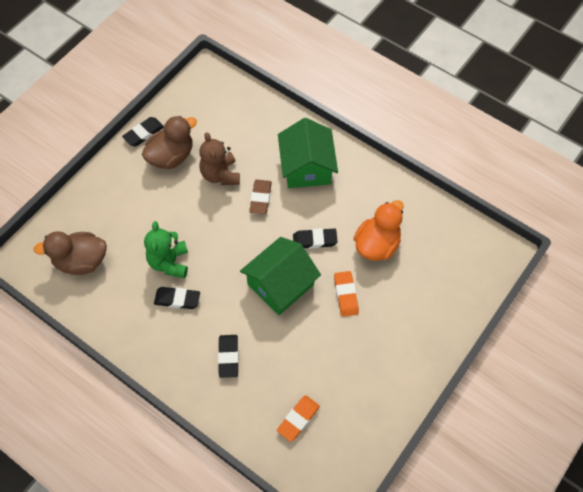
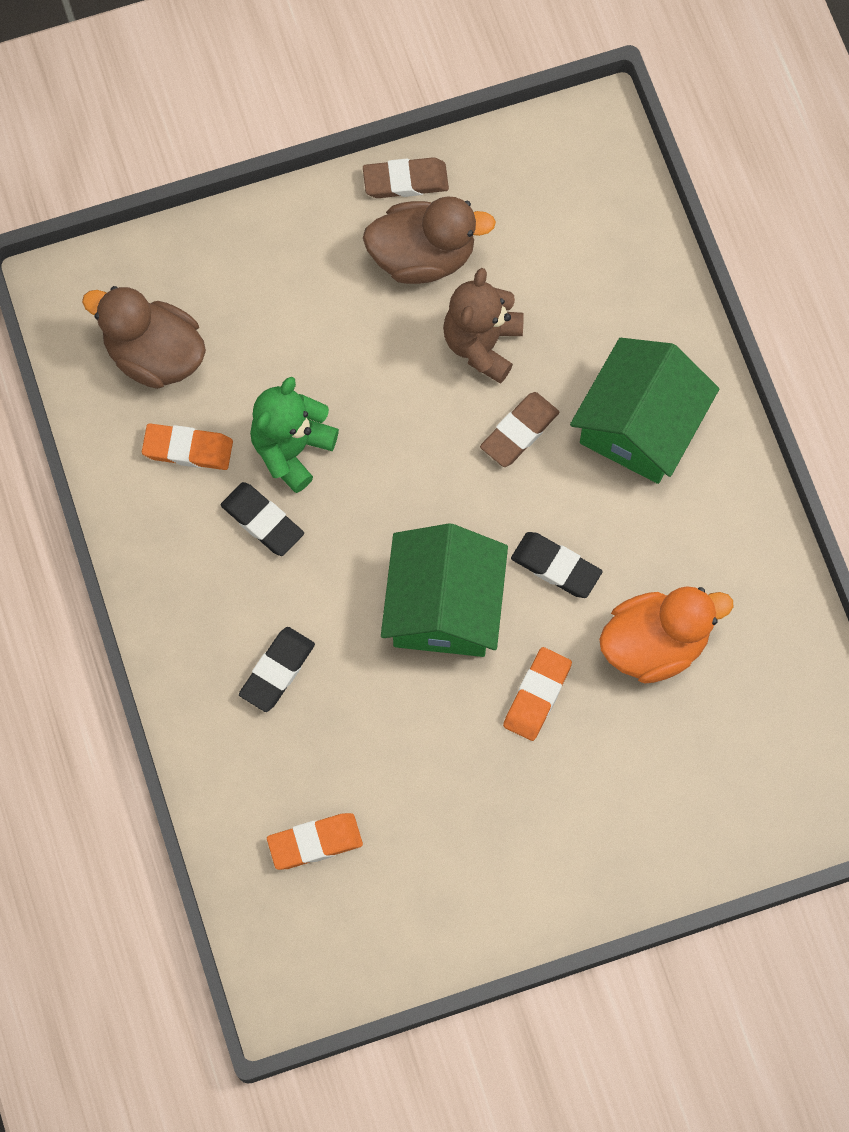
camera: 35 degrees right, 10 degrees up
(123, 290) = (188, 449): none -> orange eraser
(143, 133) = (405, 181): black eraser -> brown eraser
(280, 284) = (444, 606): green house -> green house turned 75 degrees counterclockwise

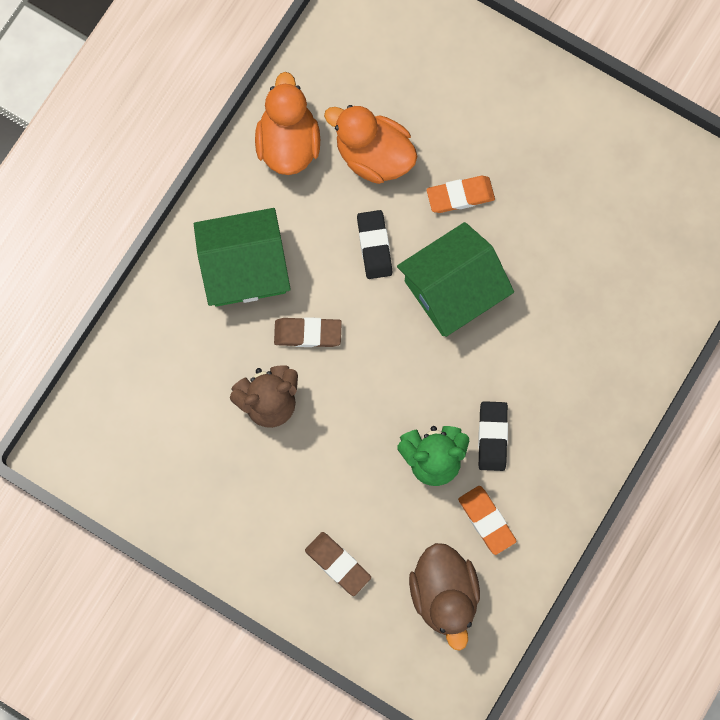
camera: 130 degrees left, 5 degrees up
(277, 671) = (573, 351): black eraser -> none
(315, 842) = (650, 248): orange eraser -> none
(405, 181) = (197, 539): brown eraser -> brown eraser (338, 564)
(423, 256) = (240, 485): brown duck -> none
(740, 570) = (288, 143): none -> orange duck

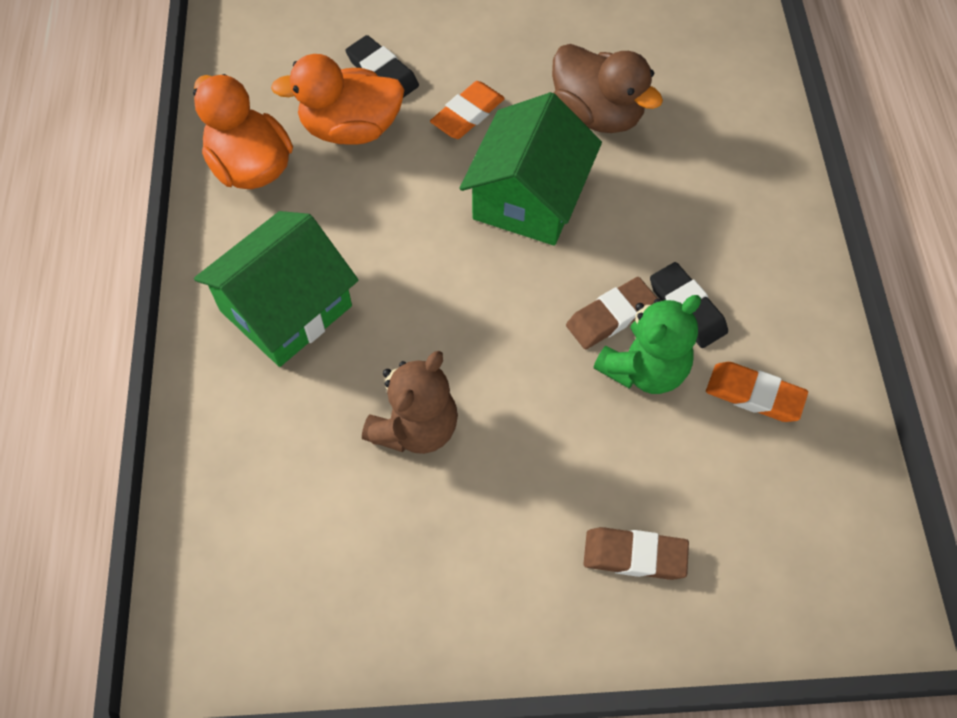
camera: 35 degrees left, 15 degrees down
(307, 333) = (407, 330): brown eraser -> brown eraser (611, 316)
(374, 246) = (415, 206): black eraser -> black eraser (382, 72)
(444, 595) = (780, 505): brown duck -> brown duck (597, 114)

